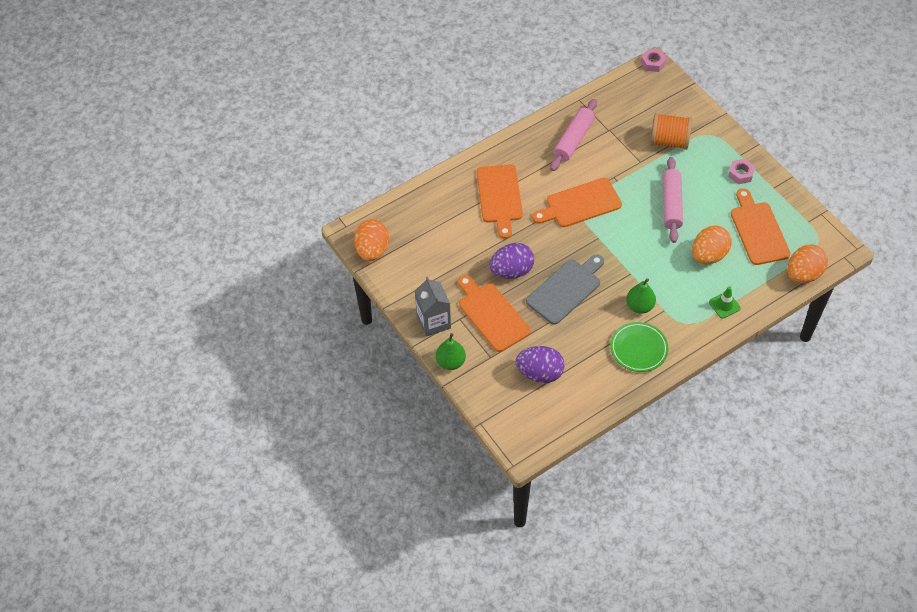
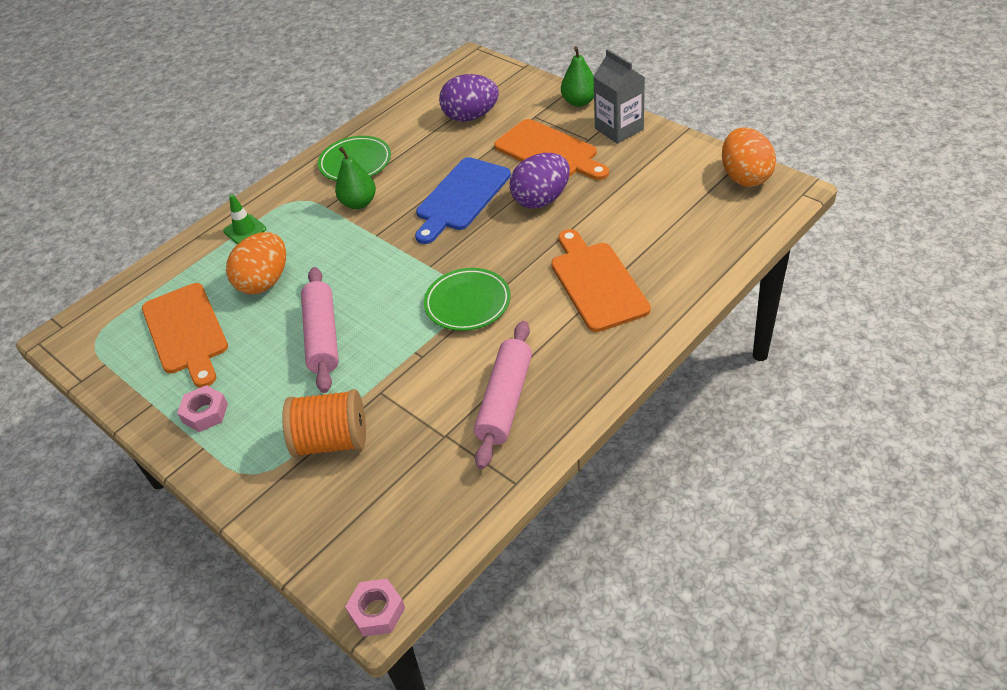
camera: 170 degrees right, 10 degrees down
(566, 290) = (461, 197): grey cutting board -> blue cutting board
(580, 204) = (467, 303): orange cutting board -> green plate
(803, 274) = (128, 290): orange egg -> none

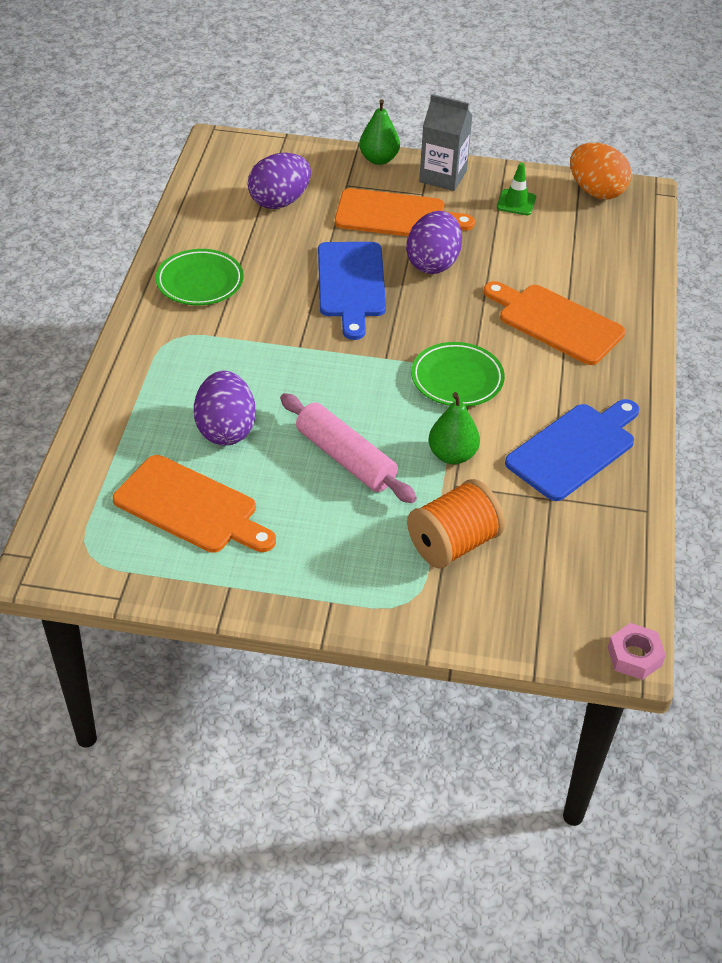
camera: 40 degrees left, 0 degrees up
(205, 413) = (298, 571): pink nut -> none
(245, 230) = (144, 387): green traffic cone -> green traffic cone (516, 202)
(264, 282) = (226, 429): orange egg -> purple egg
(359, 203) = (247, 321): green pear -> green pear (452, 455)
(505, 401) = (574, 449): pink rolling pin -> blue cutting board

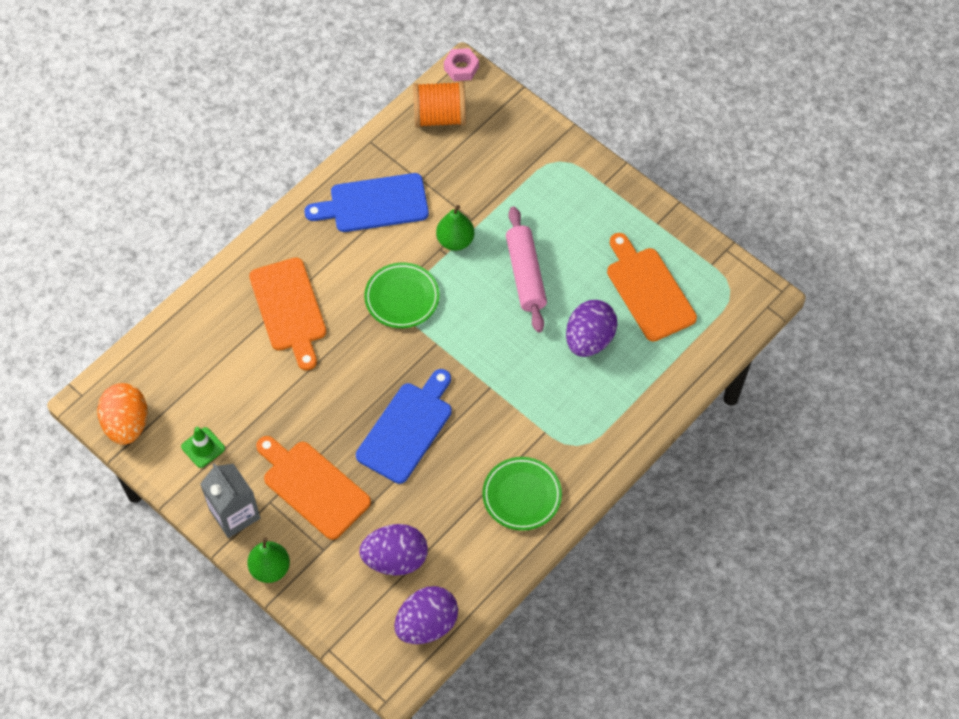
camera: 145 degrees left, 15 degrees up
(433, 263) = (327, 416): purple egg -> purple egg (427, 624)
(453, 544) = (505, 181): orange spool -> orange spool (439, 116)

